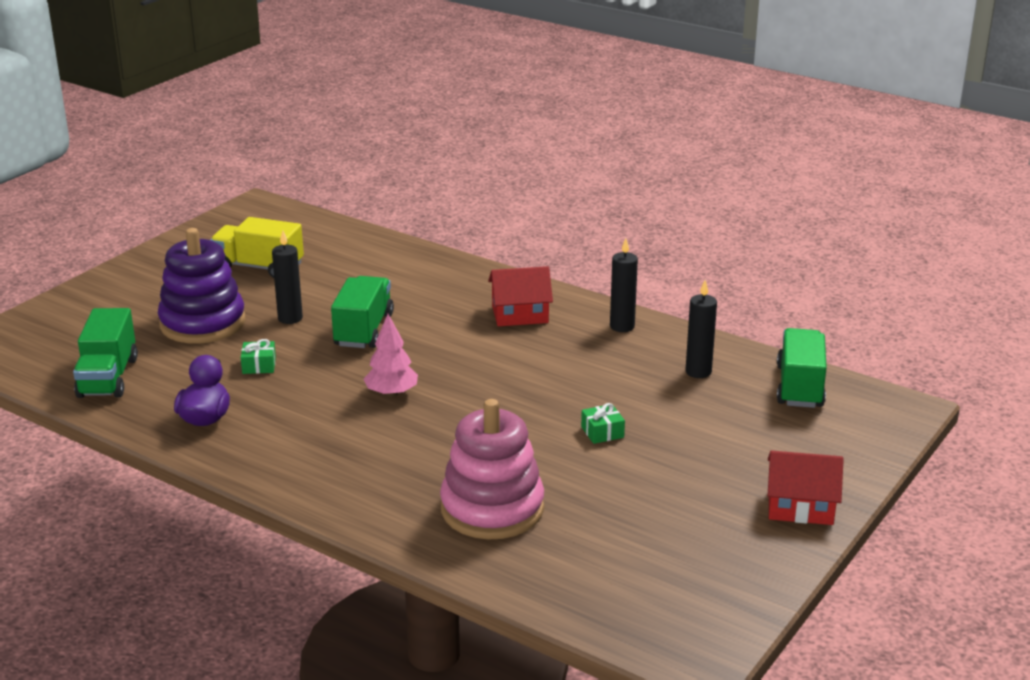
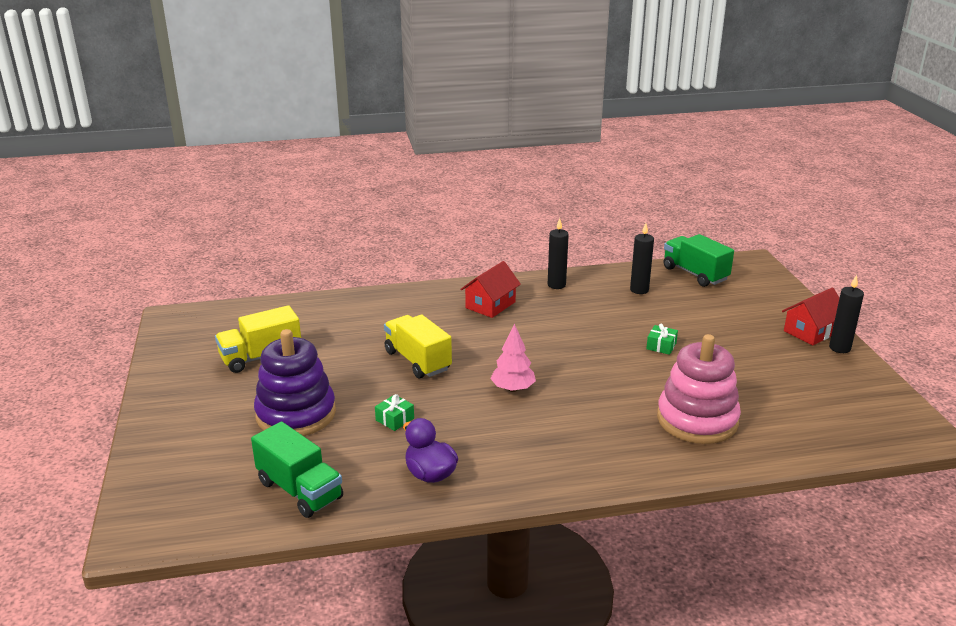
camera: 45 degrees left, 0 degrees up
(290, 318) = (353, 378): black candle -> black candle (839, 348)
(364, 330) = (418, 361): green truck -> yellow truck

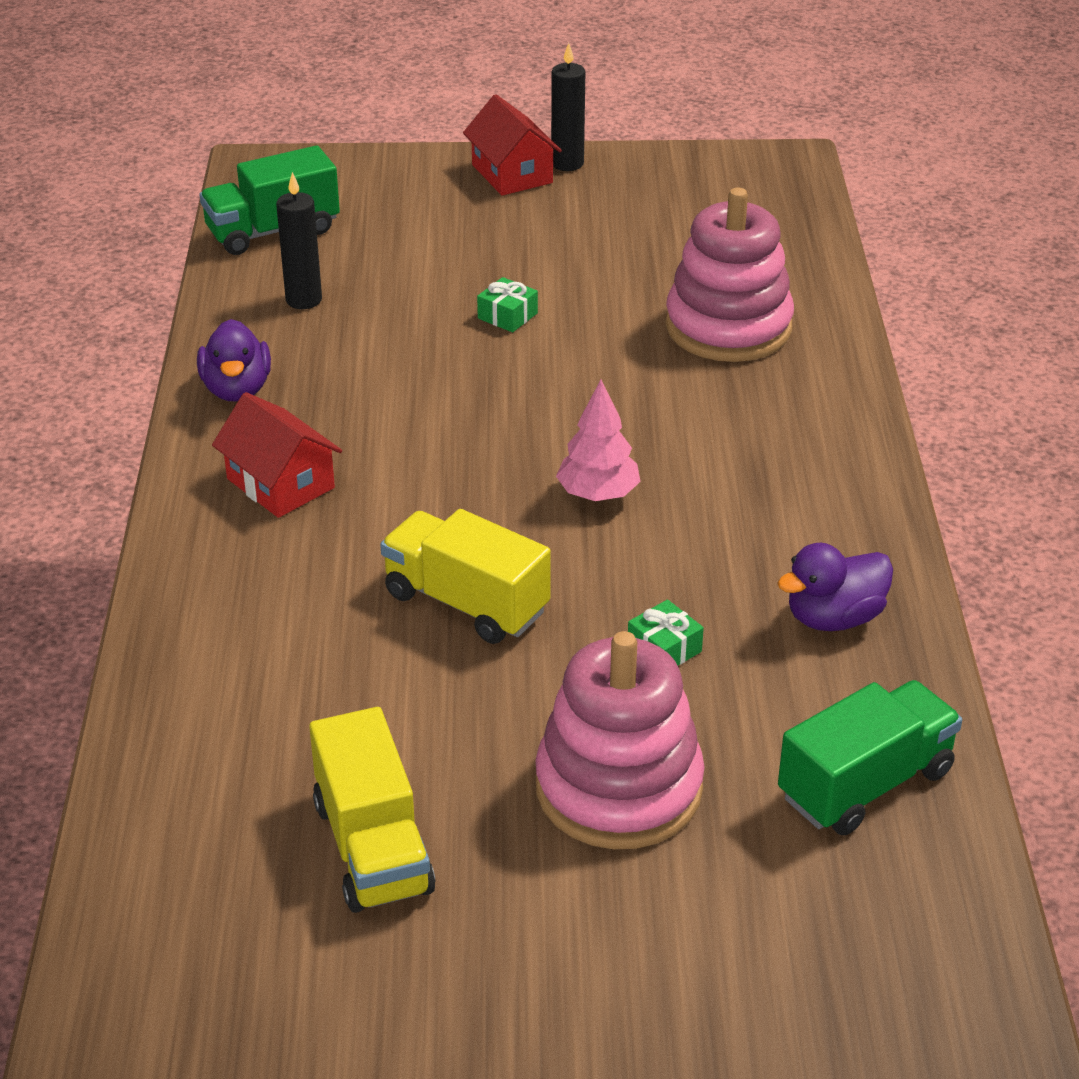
camera: 80 degrees left, 10 degrees up
(296, 414) = (618, 788): purple stacking toy -> pink stacking toy
(418, 361) = (466, 603): yellow truck -> yellow truck turned 60 degrees clockwise
(556, 285) = (237, 389): black candle -> purple duck

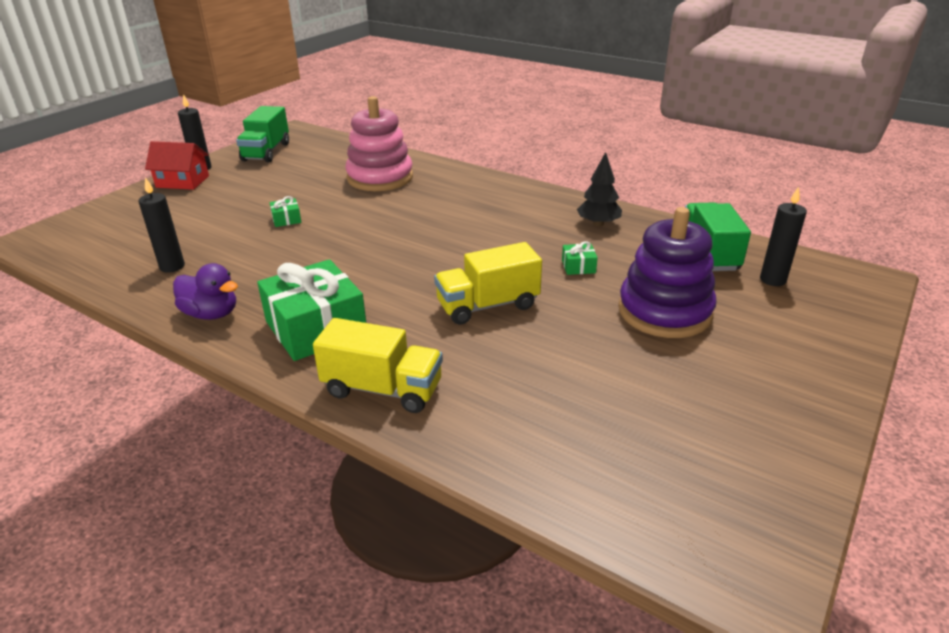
camera: 55 degrees left, 5 degrees down
(273, 231) = (95, 255): green truck -> green truck (266, 152)
(280, 483) = (316, 328): red house -> green gift
(372, 847) = (653, 402): yellow truck -> yellow truck (382, 389)
(598, 494) = (451, 244): pink tree -> none
(618, 788) = (664, 311): pink stacking toy -> purple stacking toy
(834, 618) = (598, 224): purple duck -> black tree
(851, 890) = (772, 280): none -> black candle

